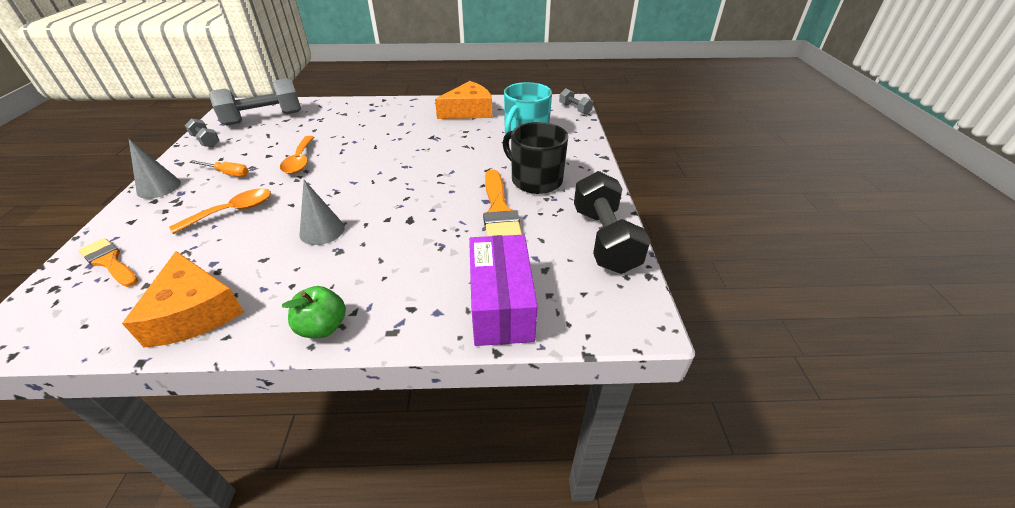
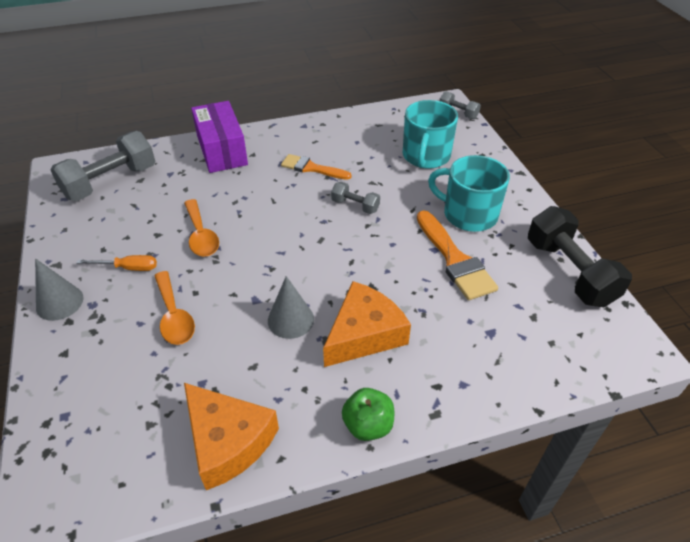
camera: 15 degrees left, 5 degrees up
(109, 262) = (84, 407): orange brush -> orange brush (311, 168)
(206, 141) = (64, 227): grey dumbbell -> grey dumbbell (355, 206)
(233, 211) = (174, 316): orange spoon -> orange spoon turned 120 degrees clockwise
(468, 111) = (346, 133): orange cheese -> orange cheese (364, 334)
(501, 305) = (515, 363): purple box -> purple box (221, 150)
(535, 180) = (468, 214): black mug -> turquoise mug

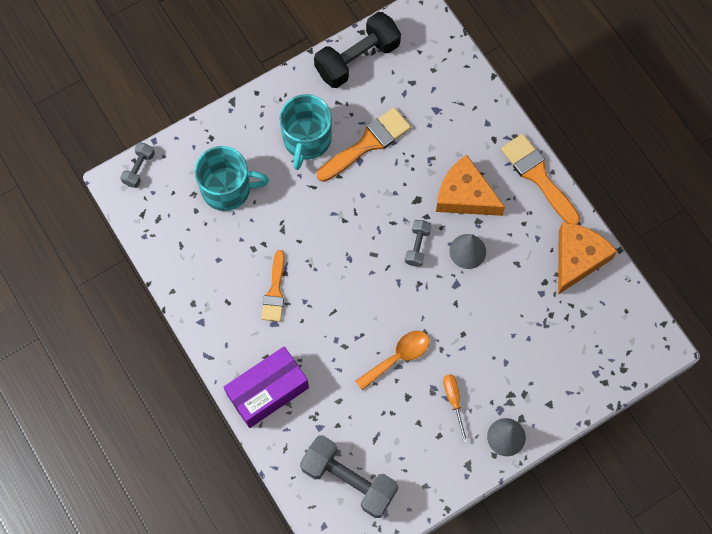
camera: 105 degrees left, 25 degrees up
(174, 316) = (491, 339): orange spoon -> none
(355, 206) = (321, 236): grey dumbbell -> grey dumbbell (417, 246)
(368, 425) = (538, 176): green apple -> orange brush

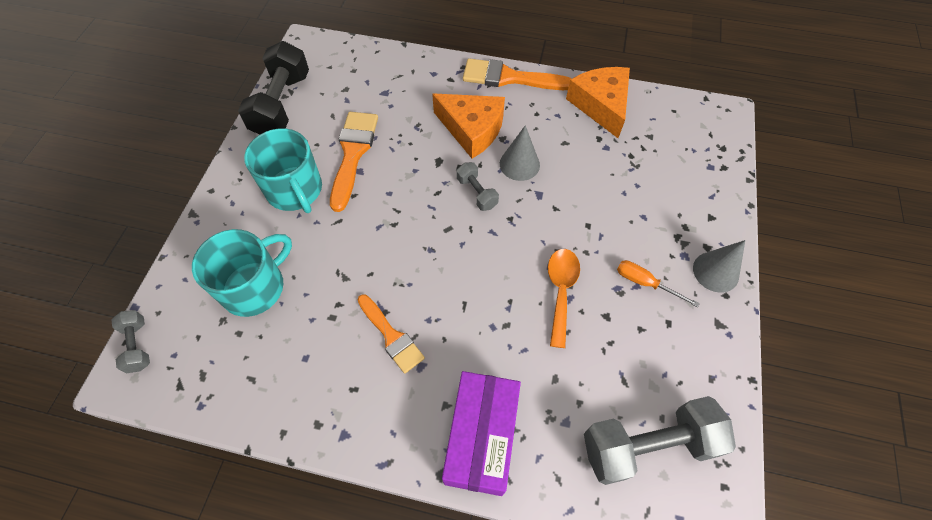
camera: 45 degrees left, 10 degrees down
(465, 195) = (472, 129): orange cheese -> orange cheese turned 135 degrees counterclockwise

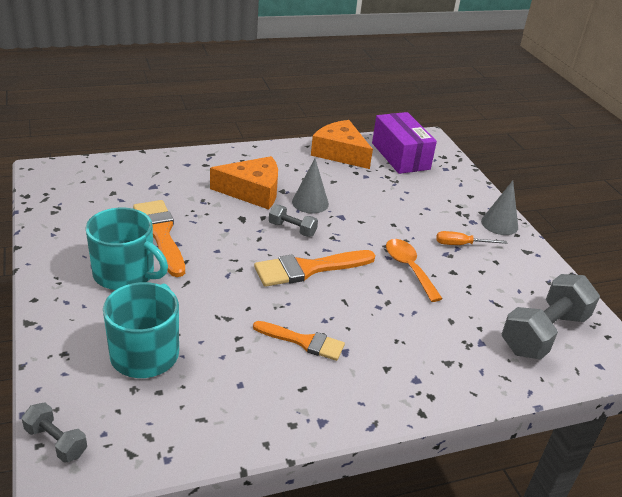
camera: 35 degrees left, 25 degrees down
(282, 105) = (57, 218): black dumbbell -> none
(481, 438) = (431, 376): purple box -> purple box (400, 156)
(509, 78) = (255, 153): orange brush -> orange brush (308, 269)

